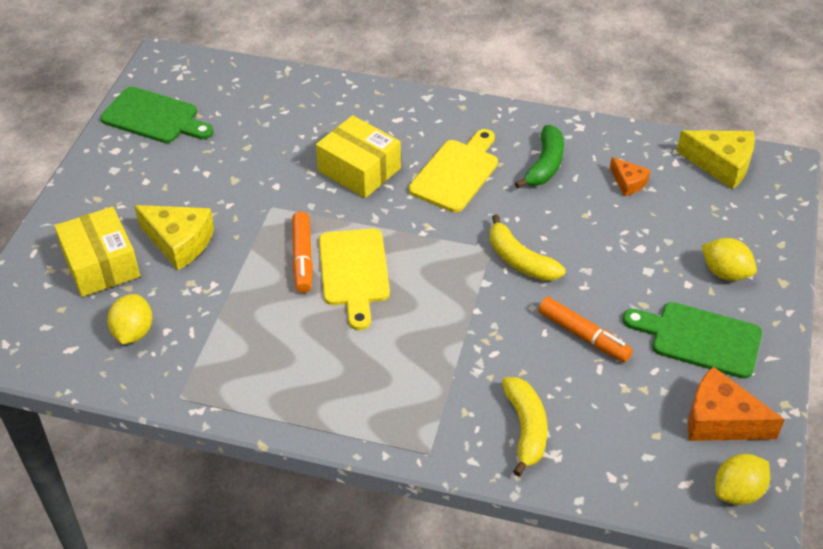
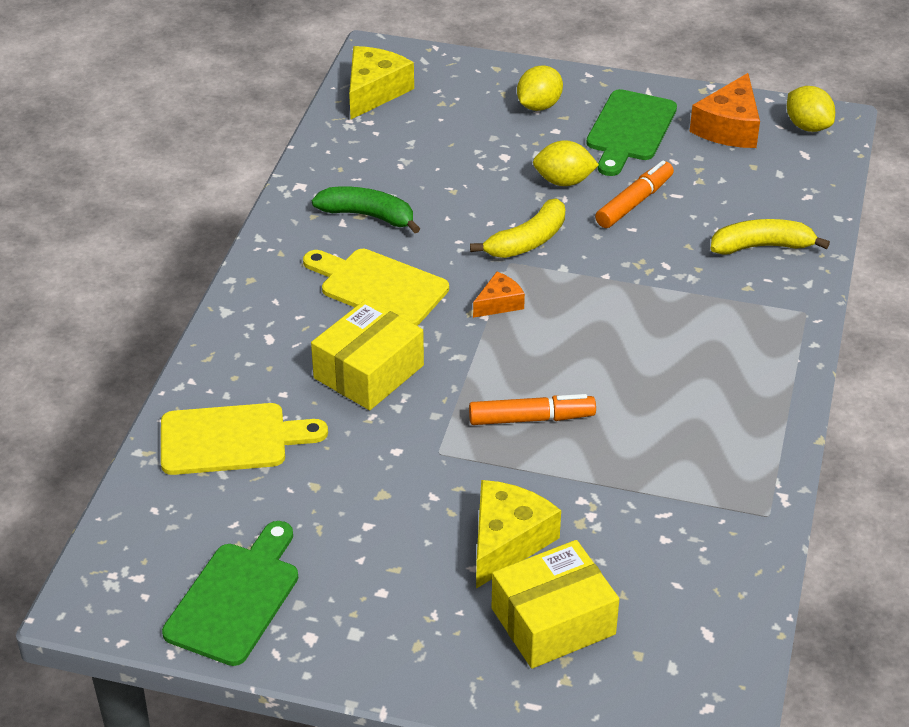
camera: 90 degrees left, 5 degrees down
(133, 332) = (672, 571): yellow lemon -> yellow lemon (564, 181)
(354, 272) = (553, 372): yellow cutting board -> yellow cutting board (231, 439)
(628, 182) = (401, 157): orange cheese -> orange cheese (499, 303)

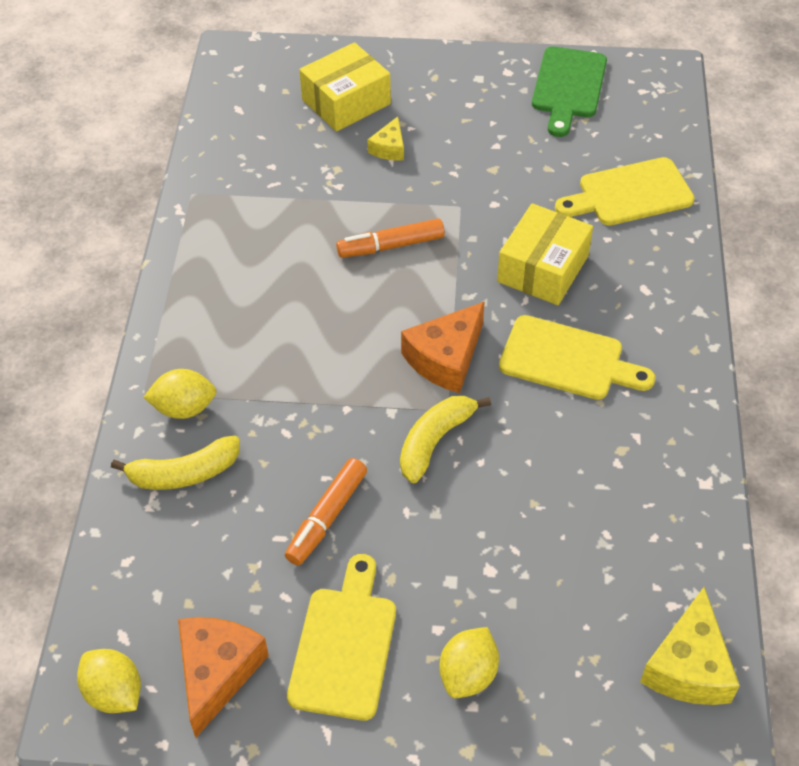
camera: 170 degrees right, 10 degrees up
(368, 216) = (613, 450): green banana -> none
(499, 303) = (446, 358): orange cheese -> orange cheese, size x1.77
(507, 541) = (389, 148): yellow cheese -> yellow cheese, size x0.56
(564, 181) = (412, 538): yellow lemon -> yellow lemon (184, 408)
(630, 130) = (344, 645): green cutting board -> yellow cutting board

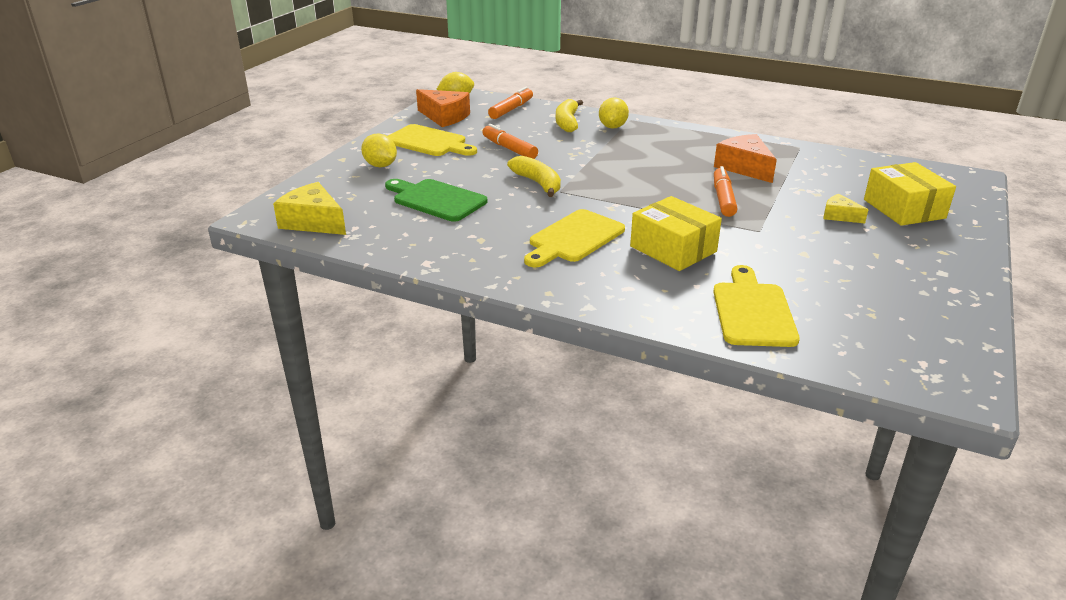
camera: 110 degrees right, 20 degrees down
(145, 577) = (511, 109): none -> orange marker
(446, 358) = (603, 198): orange cheese -> orange cheese (744, 167)
(568, 87) = (928, 317): green cutting board -> green cutting board (436, 200)

